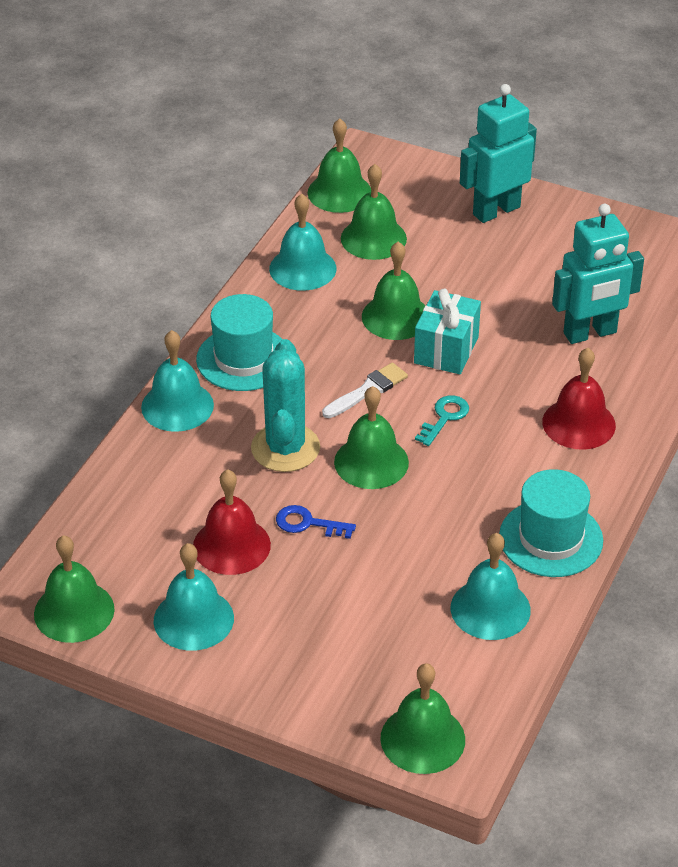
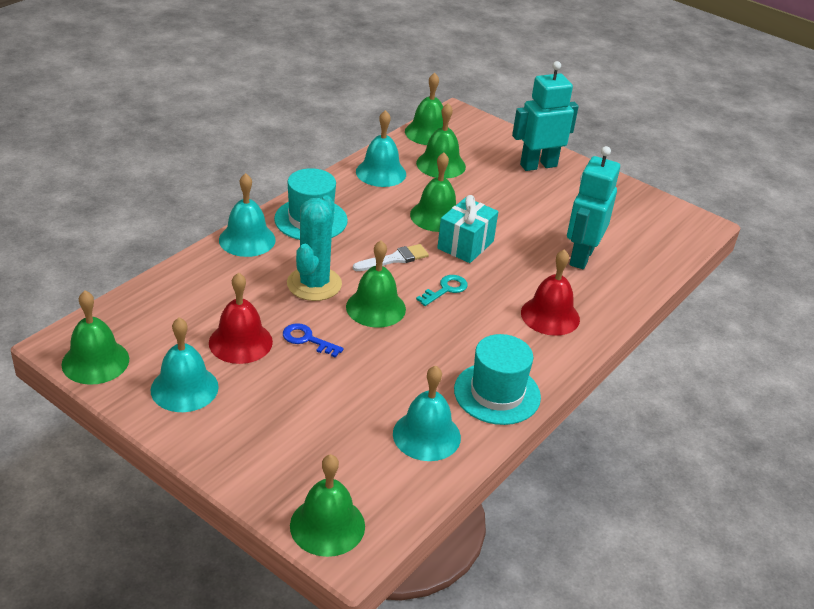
camera: 10 degrees right, 5 degrees down
(590, 333) = (581, 257): turquoise robot -> turquoise robot turned 120 degrees clockwise

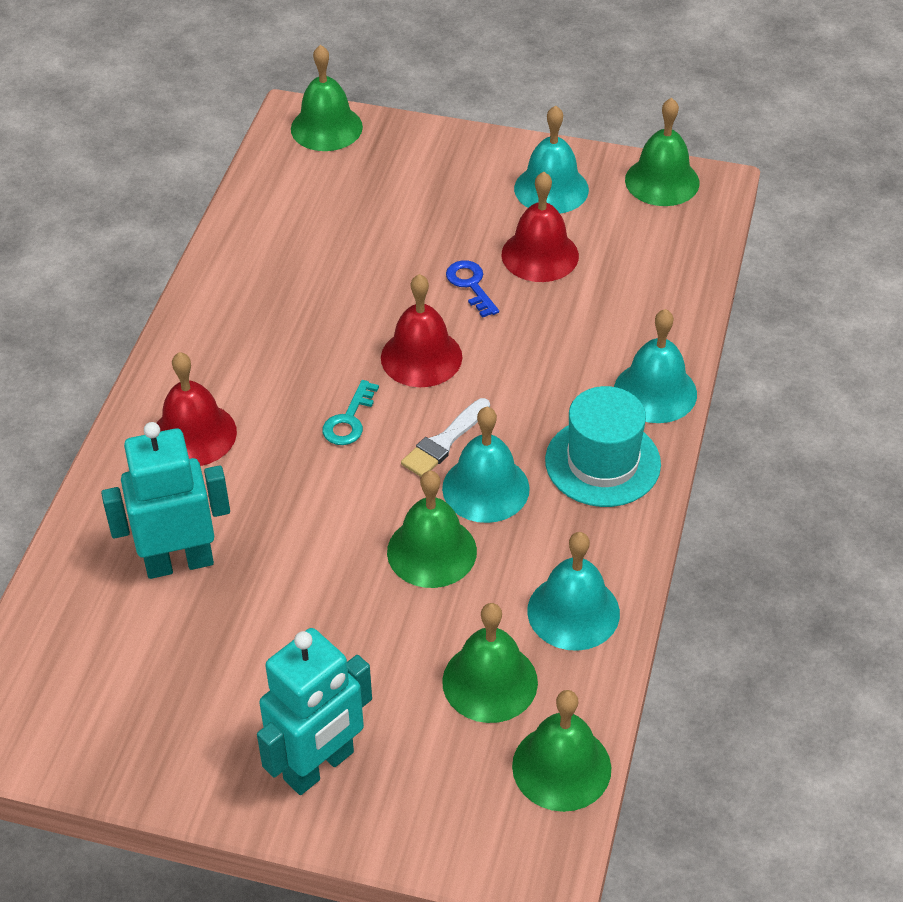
camera: 160 degrees right, 10 degrees up
(307, 339) = (471, 285): blue key -> blue key turned 120 degrees counterclockwise
(314, 284) = (518, 360): turquoise cactus -> none
(376, 307) = (421, 357): green bell -> red bell
(426, 435) = (278, 232): turquoise bell -> turquoise bell (485, 488)
(465, 245) = (360, 511): turquoise gift -> none
(497, 393) = (223, 303): turquoise hat -> none
(581, 257) = (179, 562): turquoise robot -> turquoise robot turned 105 degrees counterclockwise

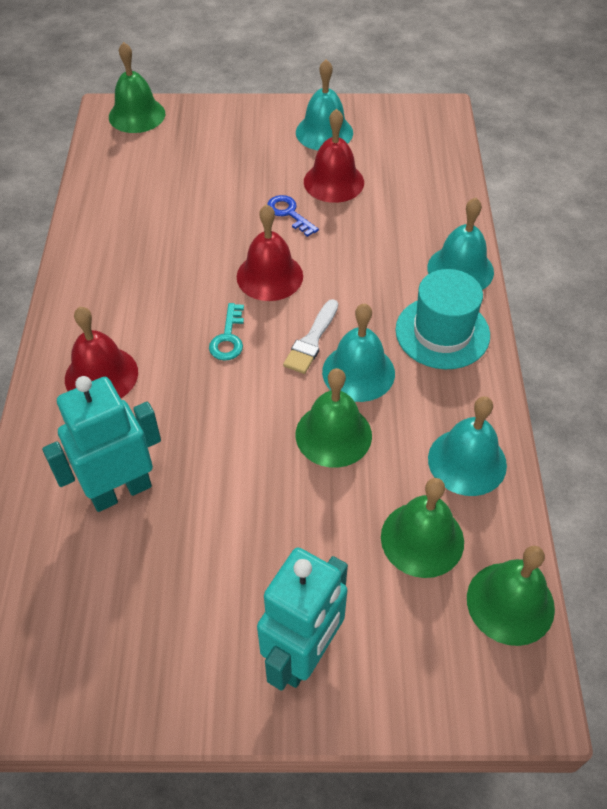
camera: 15 degrees left, 5 degrees up
(662, 181) = (403, 114): green bell -> none

